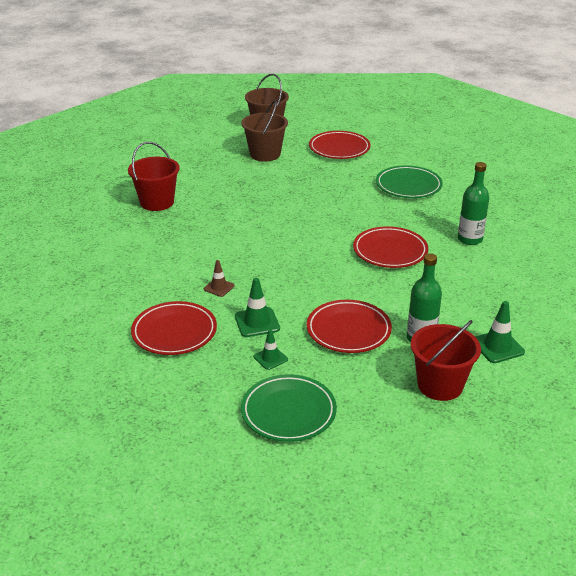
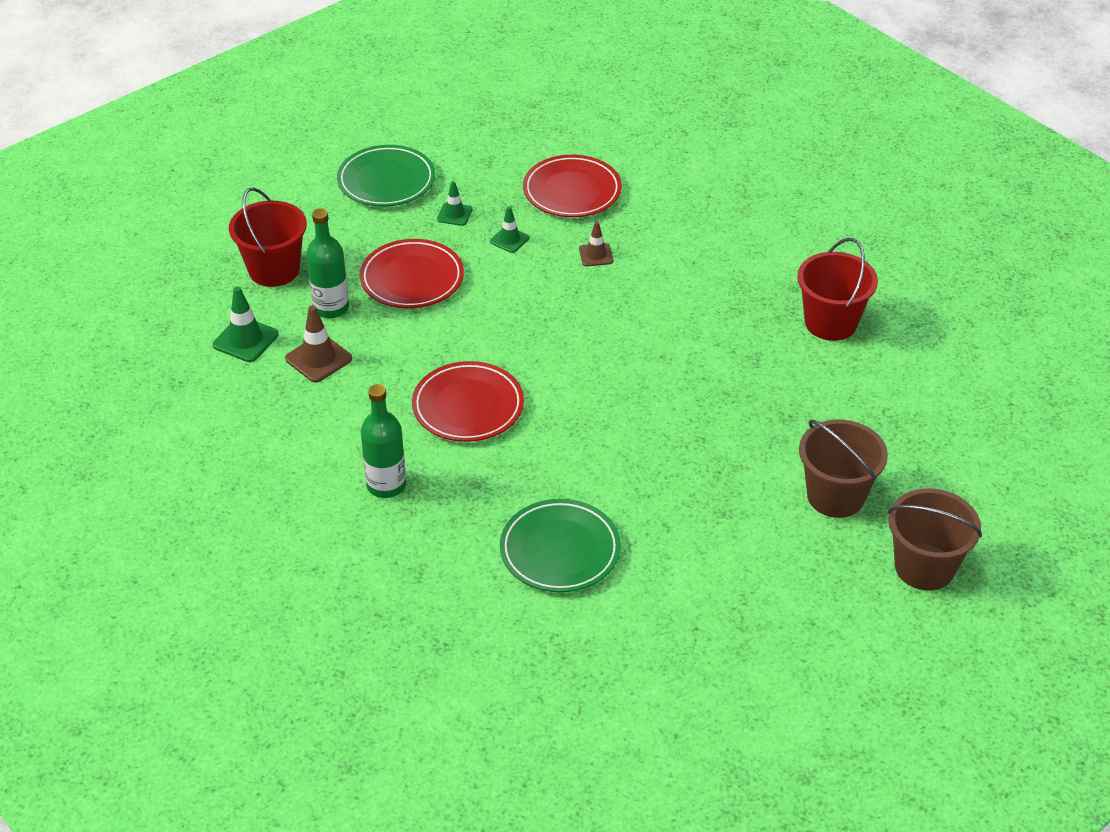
camera: 140 degrees right, 10 degrees up
(257, 322) = (509, 240): green traffic cone -> green traffic cone, size x0.64
(339, 148) = (751, 581): red plate -> none
(456, 313) = (318, 359): none -> brown traffic cone

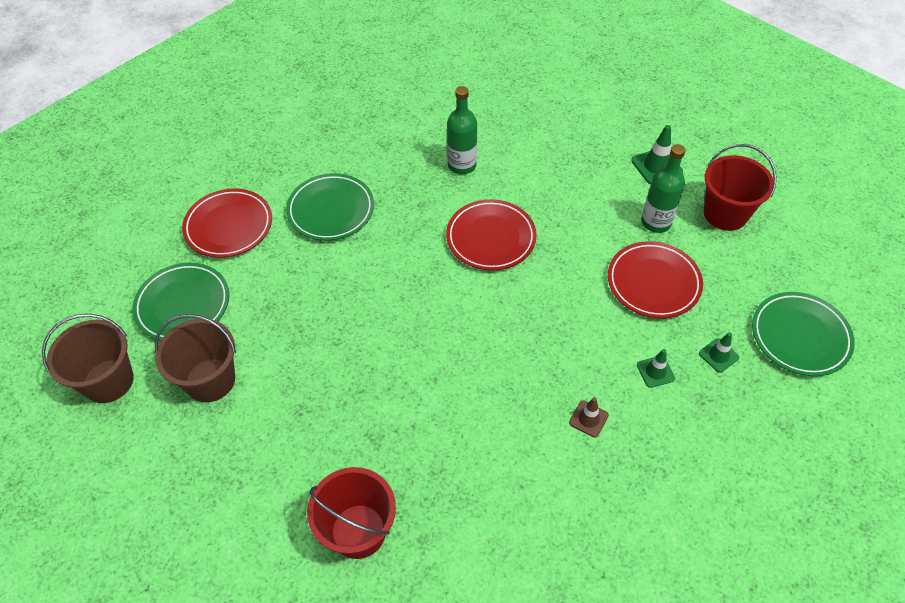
camera: 130 degrees right, 10 degrees up
(318, 359) = (606, 191): brown traffic cone -> none
(572, 191) = (692, 462): red plate -> red plate (229, 226)
(796, 579) = (183, 305): none -> green plate

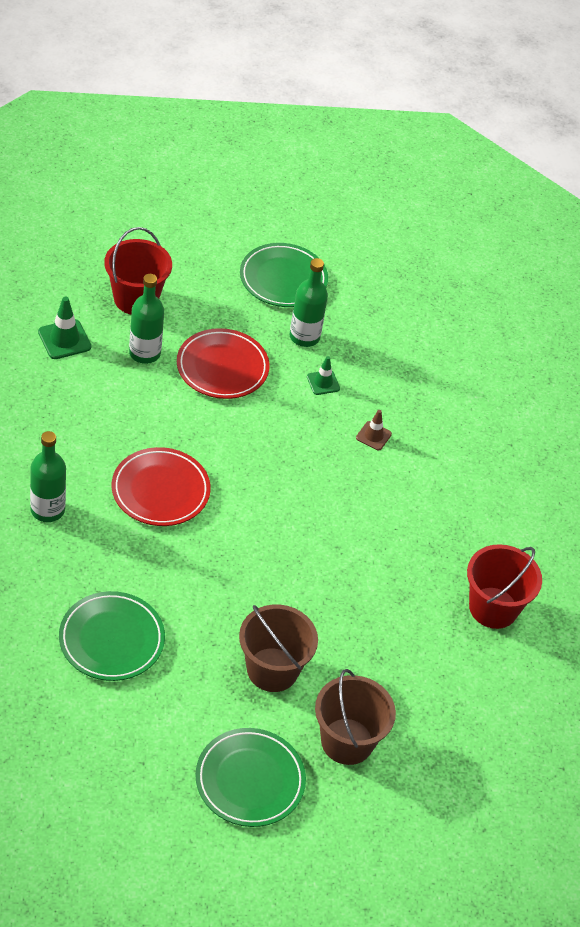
camera: 100 degrees left, 5 degrees down
(108, 381) = (352, 841): brown bucket -> brown bucket (272, 670)
(229, 226) = (132, 745): red plate -> none
(718, 355) = (304, 337): green traffic cone -> green bottle

